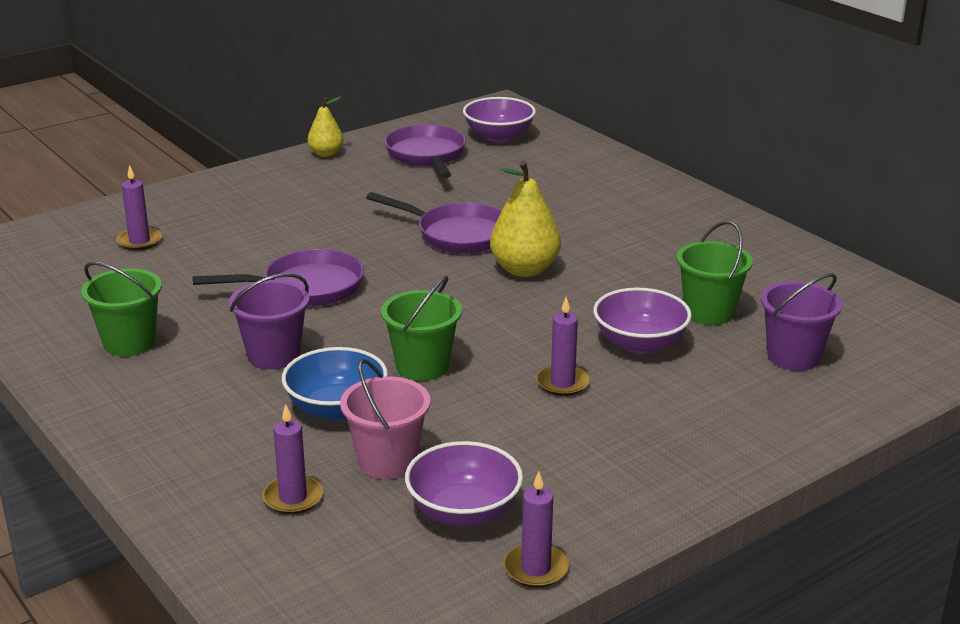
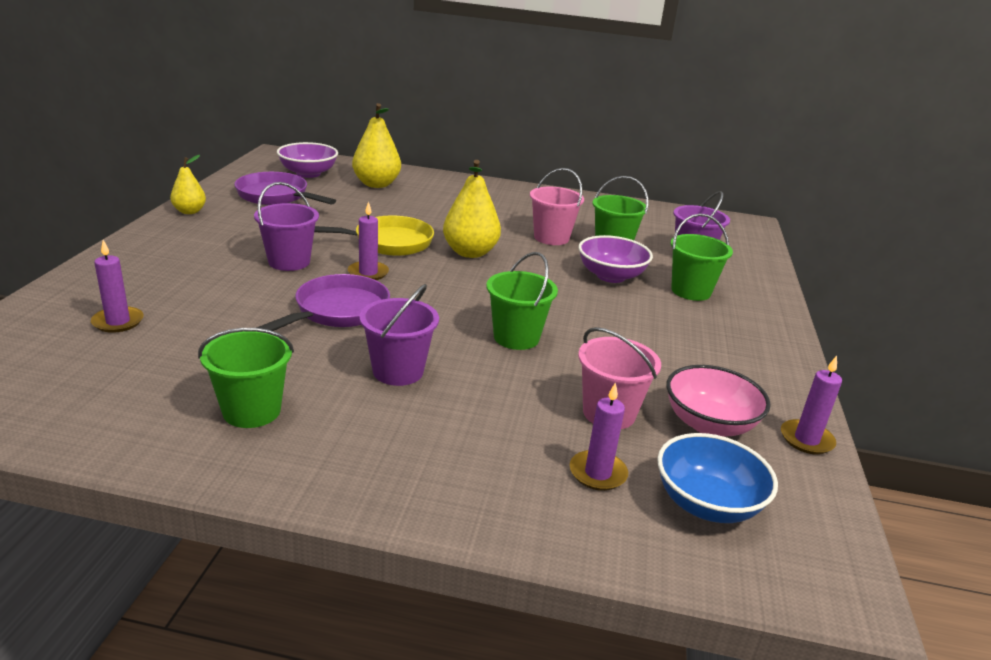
camera: 45 degrees left, 0 degrees up
(336, 408) = (511, 391): blue bowl -> blue bowl (707, 504)
(337, 228) = (289, 262): none -> purple bucket
(457, 235) = (388, 242): purple pan -> yellow pan
(463, 511) = (709, 424): purple bowl -> pink bowl
(552, 165) = (376, 184): none -> yellow pear
(562, 383) = (614, 315): purple candle -> purple candle (368, 273)
(649, 280) = (551, 238): none -> pink bucket
(708, 392) = (691, 291): none -> green bucket

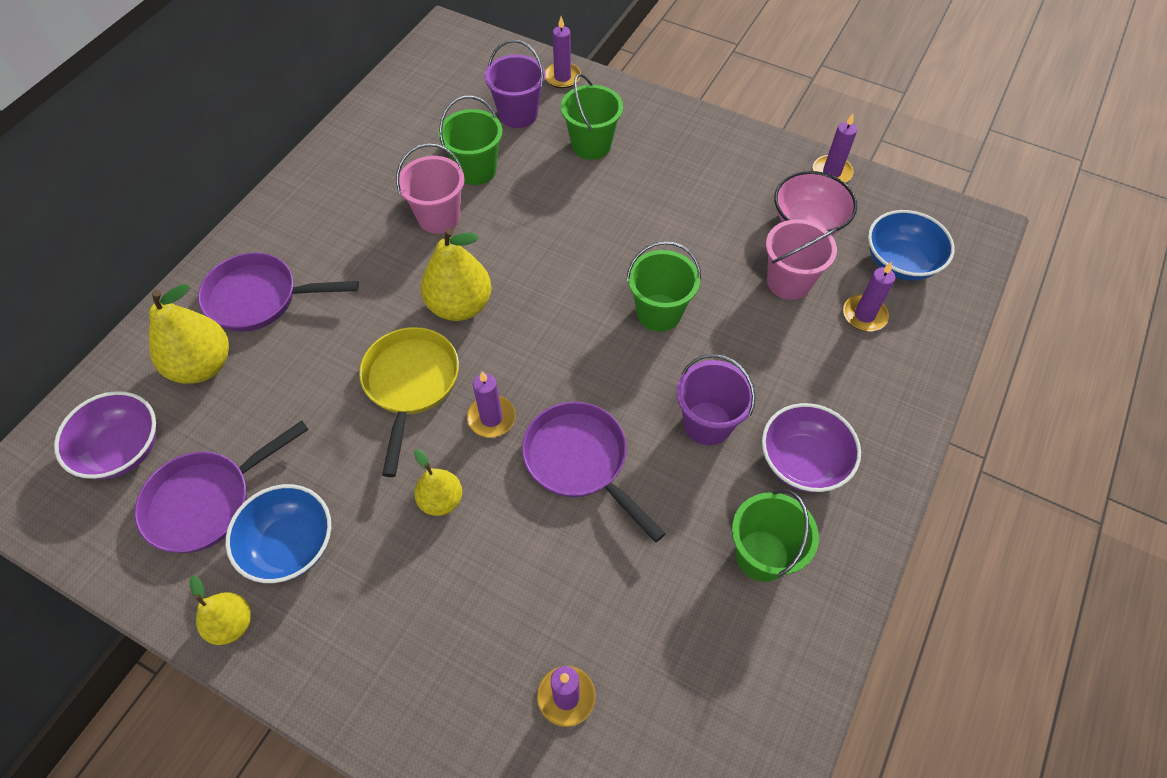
camera: 70 degrees left, 30 degrees up
(246, 220) = (290, 545): none -> blue bowl
(289, 262) = (441, 500): purple bucket -> yellow pear
(437, 192) = (259, 298): none -> purple pan
(611, 276) = (546, 196): purple bowl -> purple bowl (802, 462)
(759, 272) = (562, 77): none -> purple candle

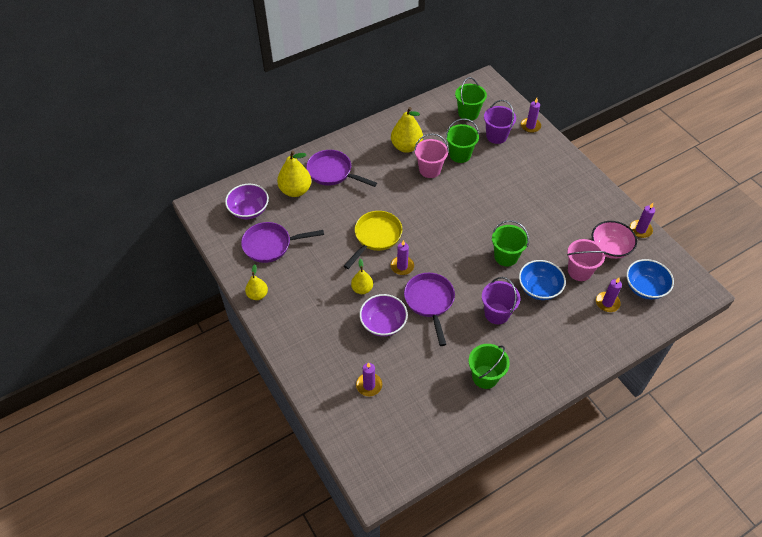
camera: 30 degrees right, 5 degrees down
(290, 545) = (294, 277): blue bowl -> blue bowl (539, 288)
(460, 305) = (416, 213): yellow pear -> yellow pear (406, 147)
(591, 145) = (523, 165): green bucket -> green bucket (468, 113)
(802, 462) = (530, 350): purple bowl -> purple bowl (383, 323)

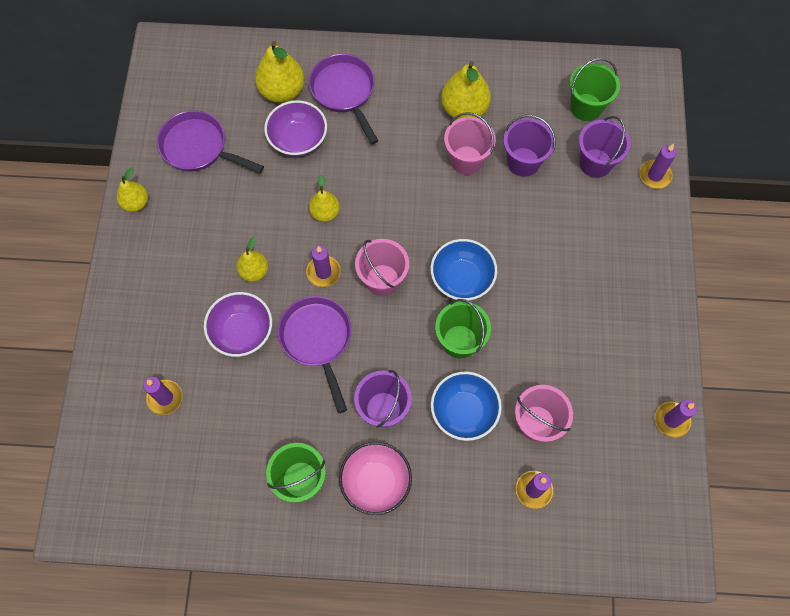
camera: 35 degrees right, 15 degrees up
(249, 210) = (210, 86): purple bowl -> purple bowl (298, 139)
(376, 237) = (325, 213): yellow pan -> yellow pear
(429, 302) = (317, 340): purple pan -> purple pan turned 45 degrees counterclockwise
(438, 251) = (382, 280): none -> pink bucket
(460, 155) = (523, 162): green bucket -> purple bucket
(610, 248) = (605, 418): pink bowl -> pink bowl (376, 482)
(645, 287) = (602, 503): blue bowl -> blue bowl (462, 278)

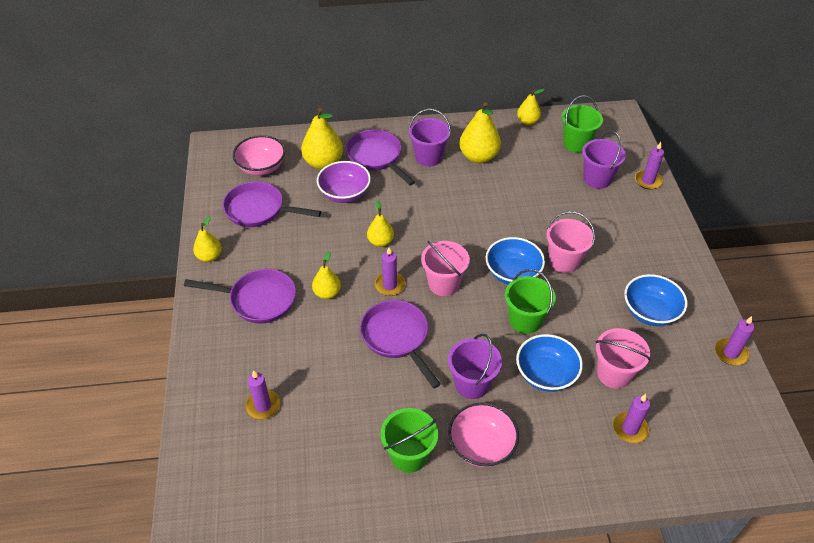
camera: 10 degrees left, 20 degrees down
(180, 268) = (258, 300): none -> purple pan
(210, 87) = (261, 167): none -> pink bowl
(242, 332) = (326, 341): purple bowl -> none
(466, 160) = (491, 190): pink bucket -> pink bucket (564, 261)
(523, 162) = (538, 185): purple bucket -> purple bucket (428, 157)
(536, 64) = (527, 121): none -> yellow pear
(600, 354) = (650, 312): none -> blue bowl

